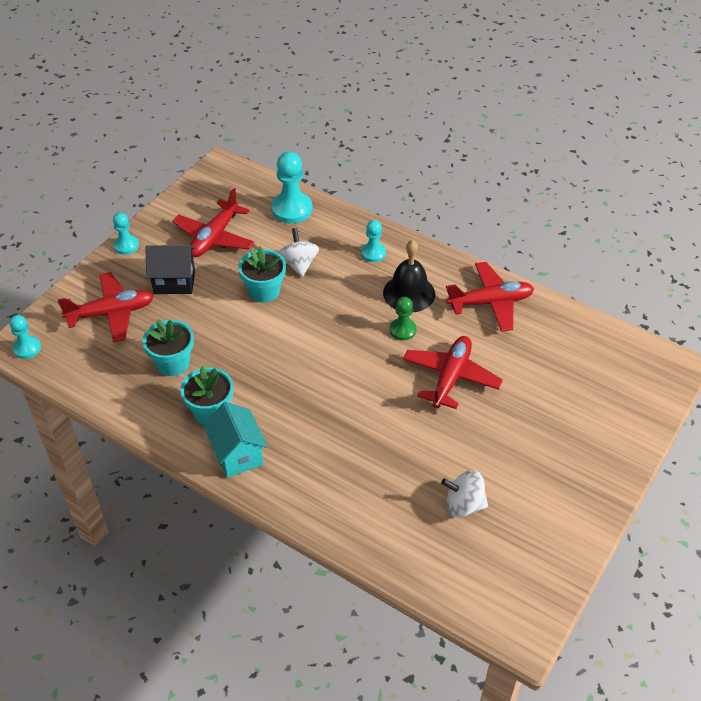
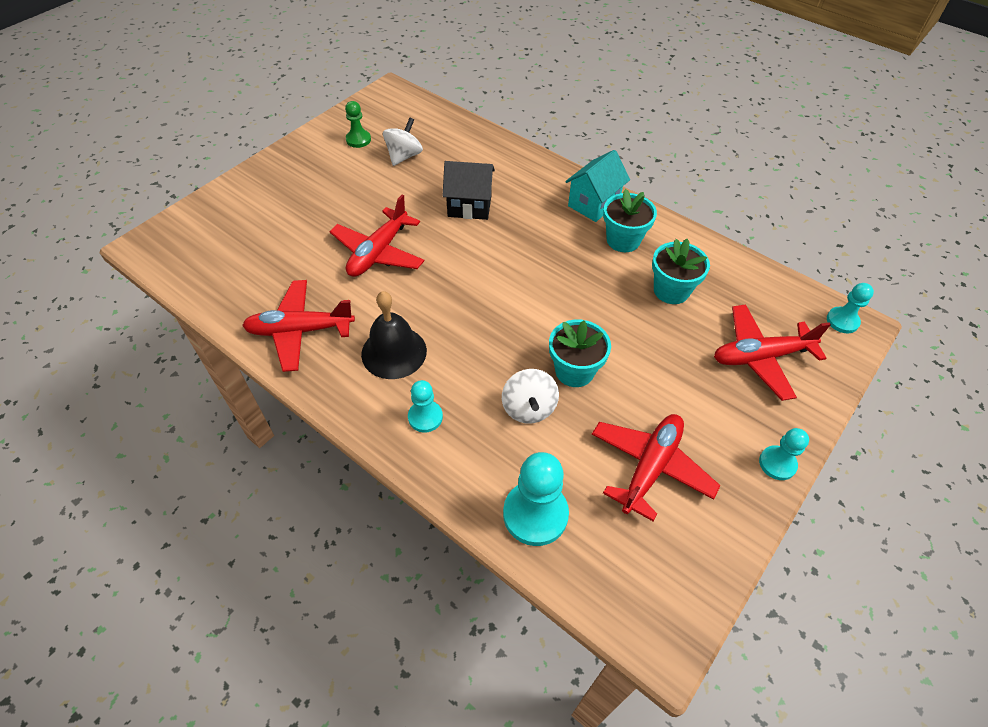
camera: 175 degrees left, 5 degrees up
(174, 282) = (693, 395): black house -> black house (469, 206)
(237, 455) = (593, 204): turquoise house -> turquoise house turned 60 degrees clockwise
(402, 330) = (414, 306): green pawn -> green pawn (358, 140)
(463, 505) = (404, 156): white spinning top -> white spinning top turned 75 degrees counterclockwise

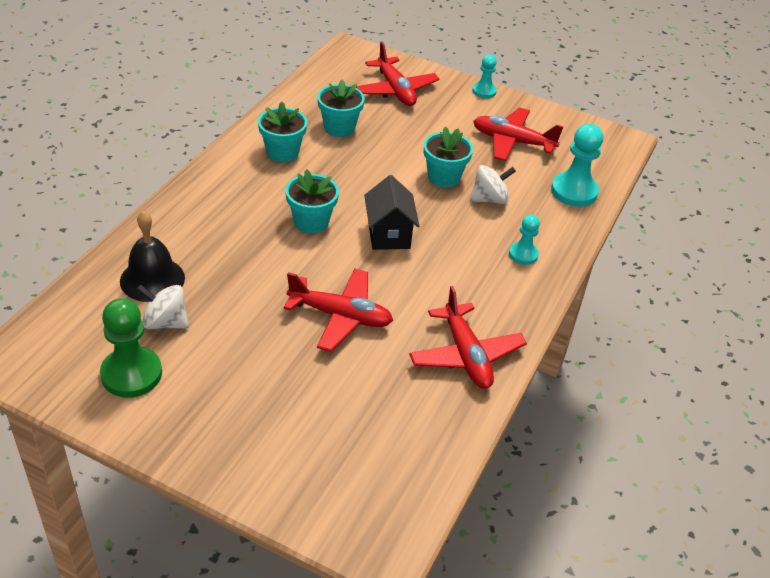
camera: 105 degrees left, 10 degrees down
(358, 140) = (131, 374): green pawn -> green pawn, size x1.72
(394, 352) = (465, 283): black bell -> black bell (152, 279)
(469, 206) = (252, 255): black house -> black house (389, 235)
(509, 249) = (311, 222): none -> turquoise flower pot
(593, 204) = (233, 170): turquoise house -> none
(842, 321) = (347, 53): turquoise pawn -> none

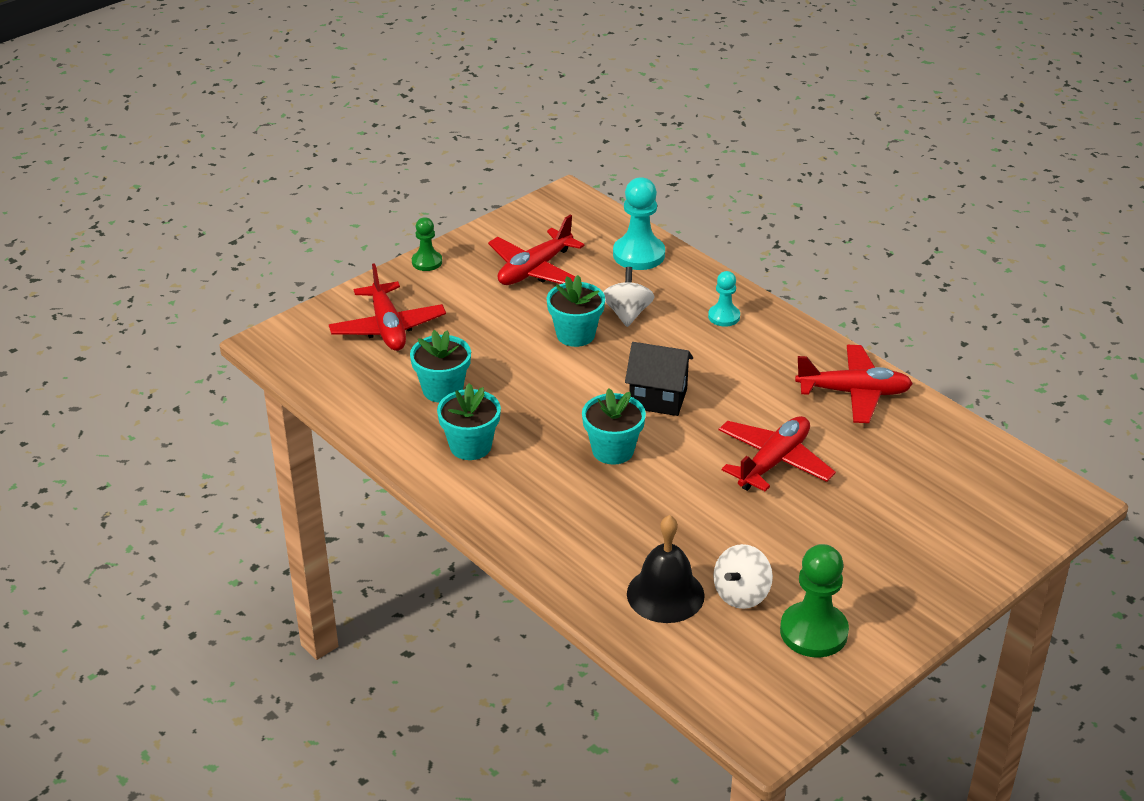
camera: 65 degrees left, 5 degrees down
(395, 90) = (387, 327): red plane -> red plane turned 75 degrees clockwise
(484, 91) = (427, 262): turquoise pawn -> green pawn

